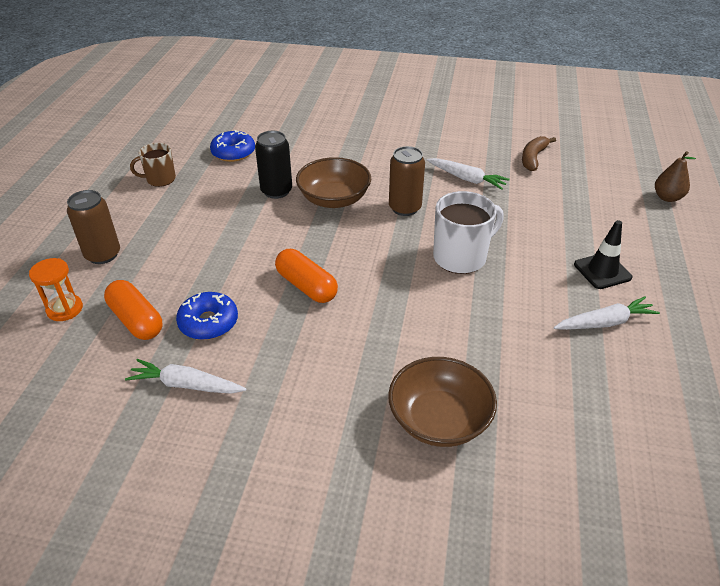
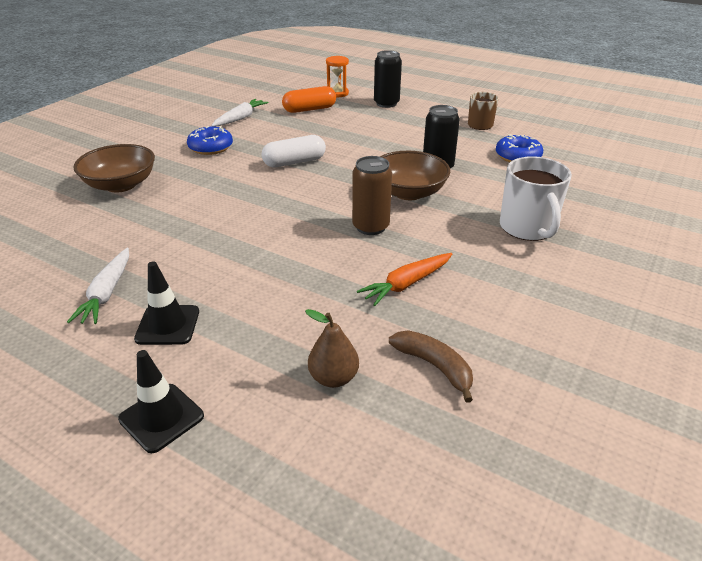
camera: 110 degrees right, 5 degrees down
(103, 255) = (386, 103): brown can -> black can
(208, 322) = (287, 128): blue donut -> blue donut (211, 147)
(306, 286) = (294, 162): orange capsule -> white capsule
(461, 257) = (269, 239): white mug -> white mug (527, 228)
(466, 179) = (407, 284): white carrot -> orange carrot
(666, 240) = (161, 417): none -> black traffic cone
(667, 197) = (245, 487): brown pear -> brown pear (333, 378)

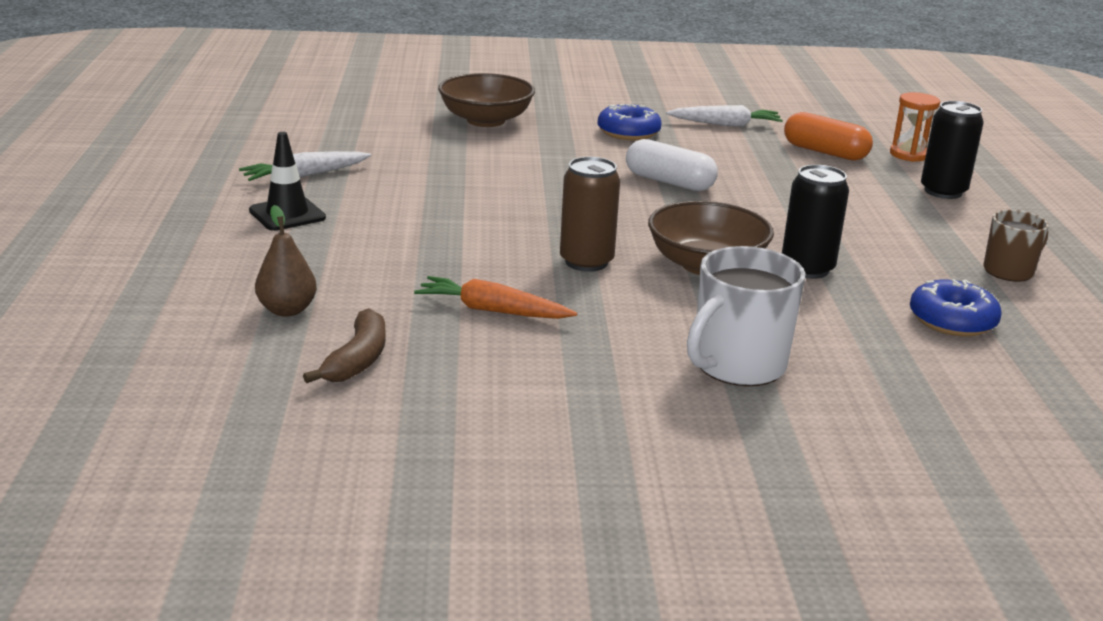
camera: 55 degrees right, 10 degrees down
(161, 417) = (167, 250): black traffic cone -> none

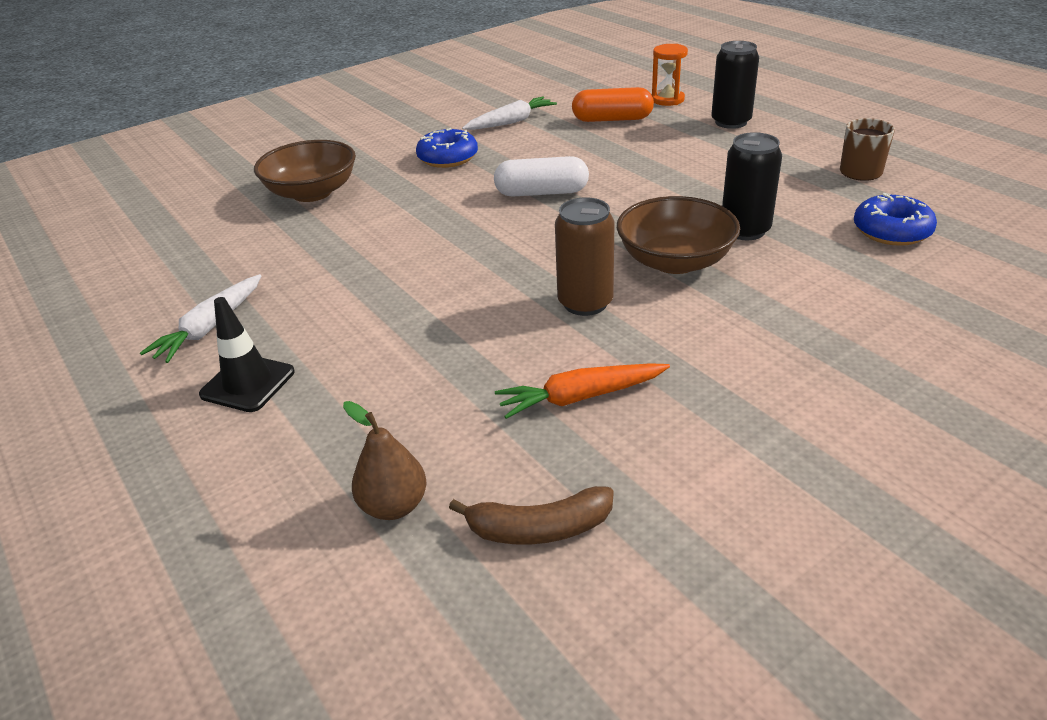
camera: 30 degrees left, 10 degrees up
(357, 359) = (539, 528): brown banana -> brown banana turned 105 degrees clockwise
(737, 365) = (829, 350): white mug -> none

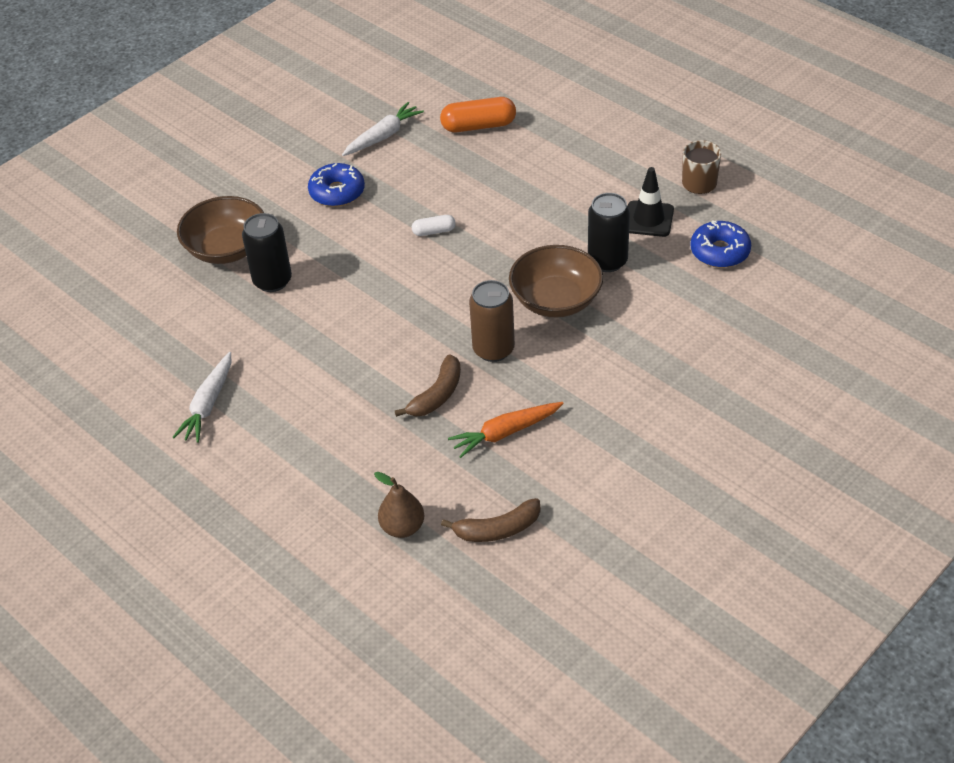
camera: 10 degrees left, 10 degrees up
(248, 383) = (263, 450): black traffic cone -> black traffic cone (648, 219)
(498, 344) = (437, 395): none -> brown banana
(542, 193) = (434, 231): white capsule -> white capsule, size x0.54
(667, 100) = (526, 92): orange hourglass -> none
(731, 122) = (588, 123): black can -> black can (272, 281)

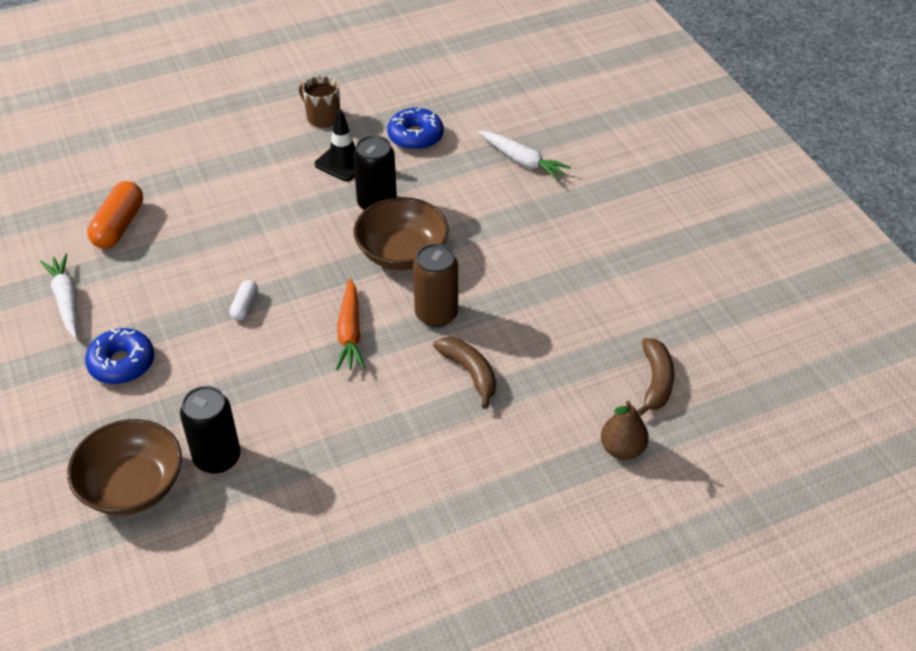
camera: 70 degrees left, 0 degrees up
(208, 404) = (368, 568): white carrot -> white carrot (522, 161)
(505, 433) = (545, 339): orange carrot -> orange carrot (350, 332)

